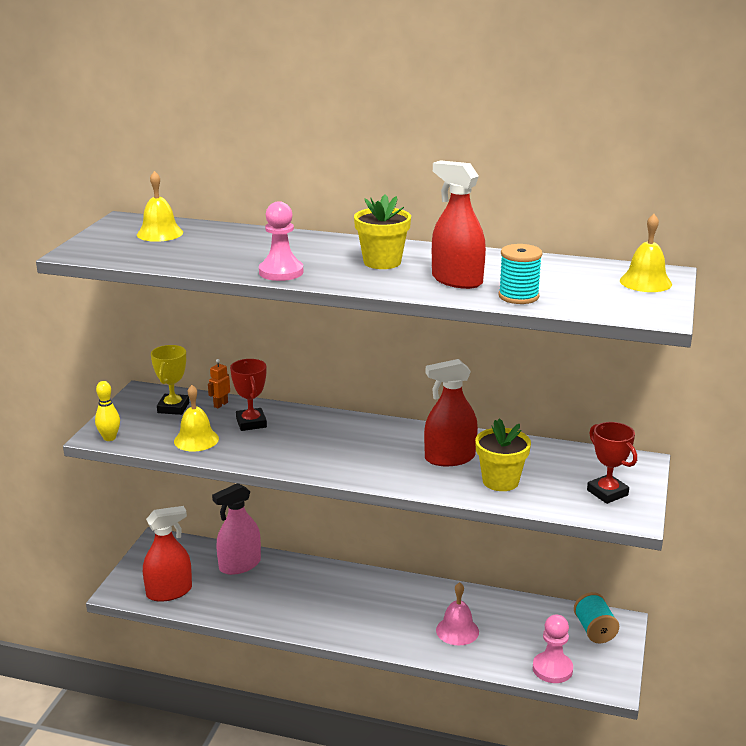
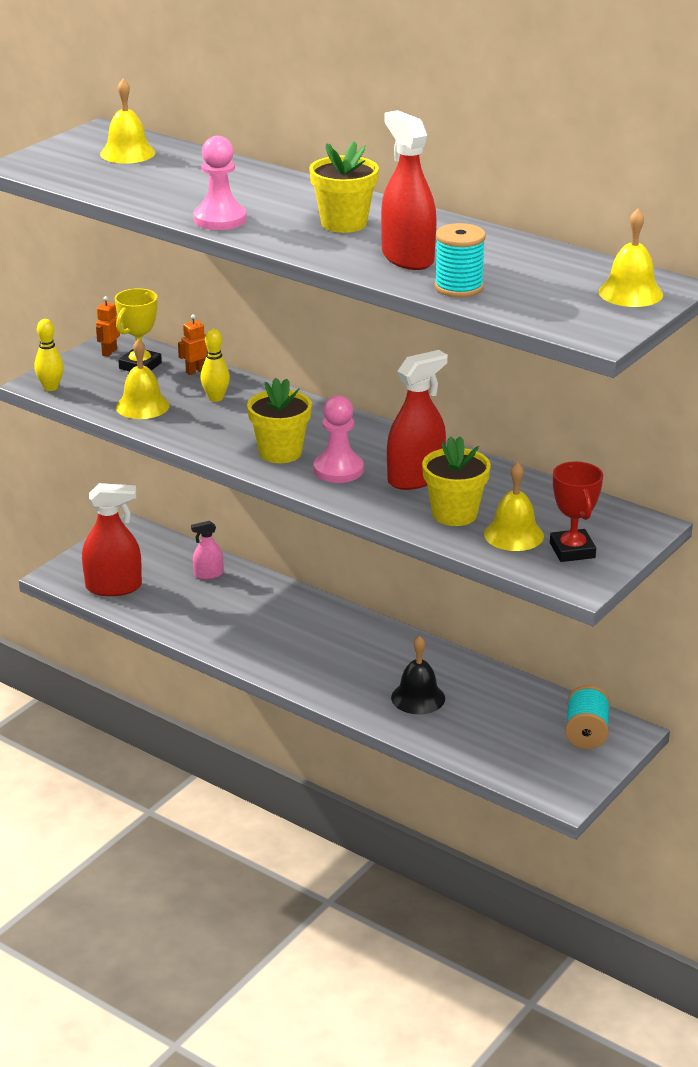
camera: 20 degrees right, 5 degrees up
(141, 401) = (109, 352): none -> orange robot
(240, 565) = (208, 574): pink spray bottle -> pink spray bottle, size x0.53
(251, 423) = (215, 398): red trophy -> yellow bowling pin
(332, 457) = (280, 452): none -> yellow flower pot
(449, 458) = (415, 478): red spray bottle -> red spray bottle turned 135 degrees clockwise
(457, 631) = (418, 698): pink bell -> black bell
(552, 669) = (504, 762): pink pawn -> pink pawn (338, 470)
(556, 489) = (513, 535): none -> yellow bell

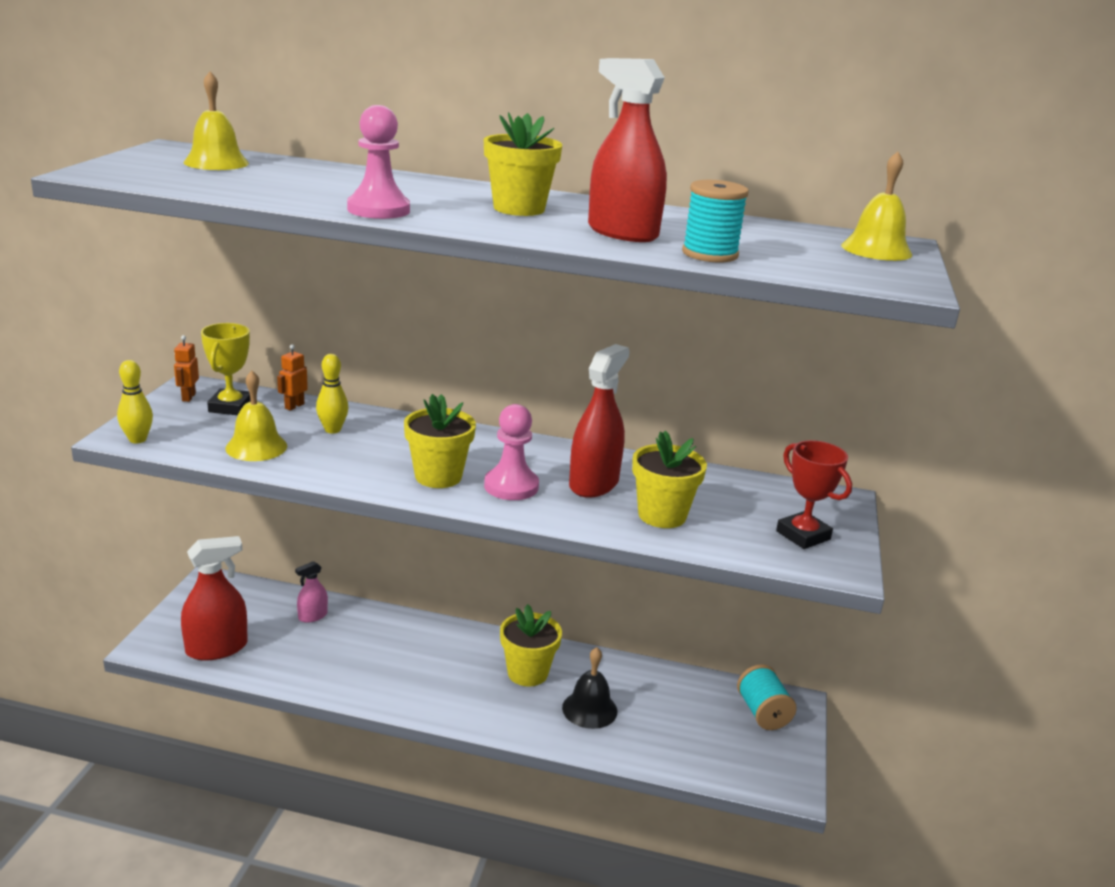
camera: 25 degrees left, 5 degrees down
(379, 657) = (527, 673): none -> yellow flower pot
(513, 535) = (735, 528): yellow bell -> none

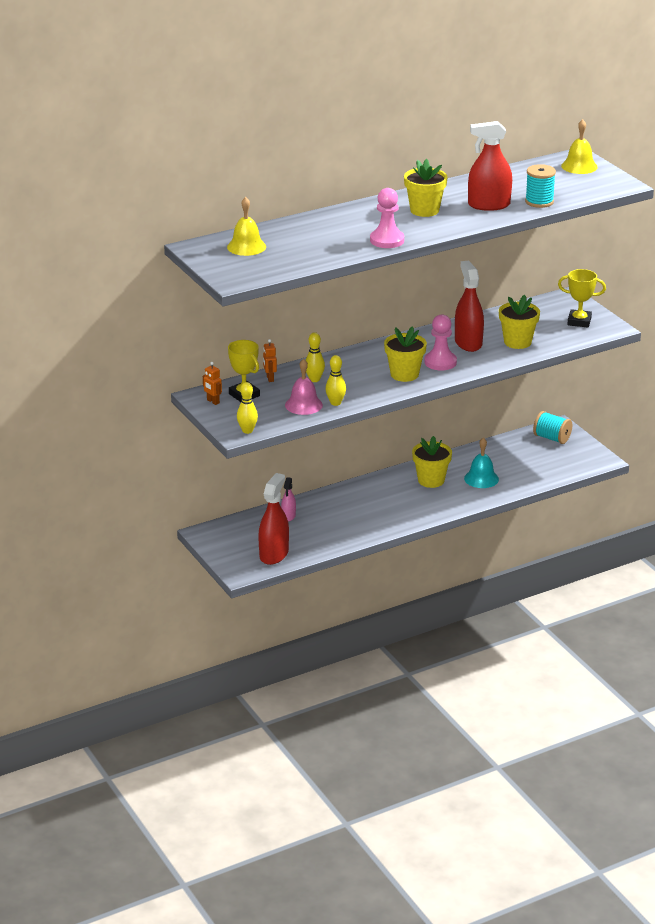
camera: 40 degrees left, 5 degrees up
(256, 447) = (303, 405): yellow bell -> pink bell
(291, 463) = (335, 403): none -> yellow bowling pin
(589, 709) = (481, 478): black bell -> turquoise bell
(803, 535) = (579, 321): red trophy -> yellow trophy

